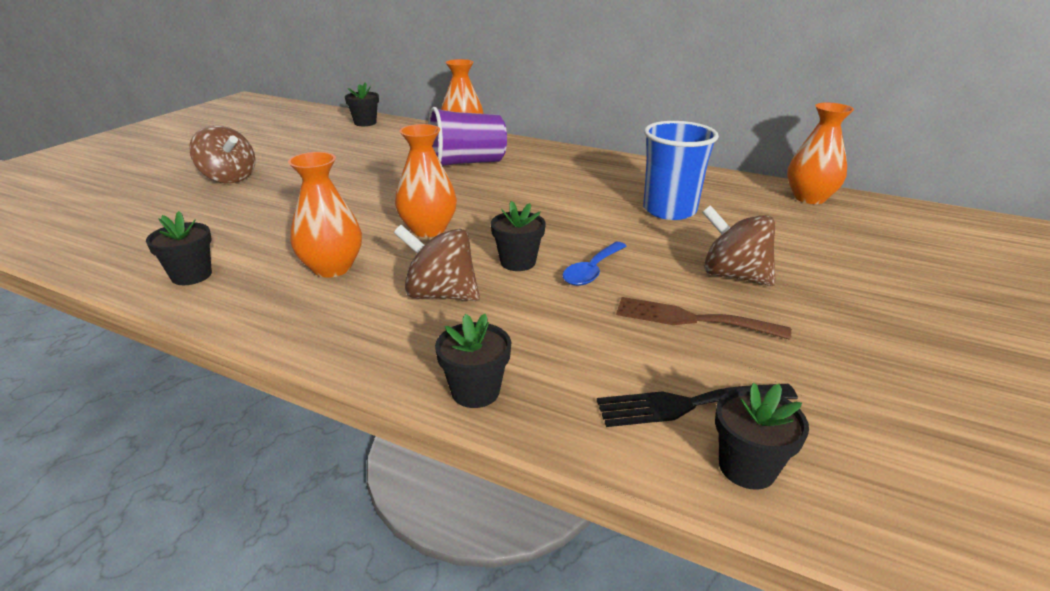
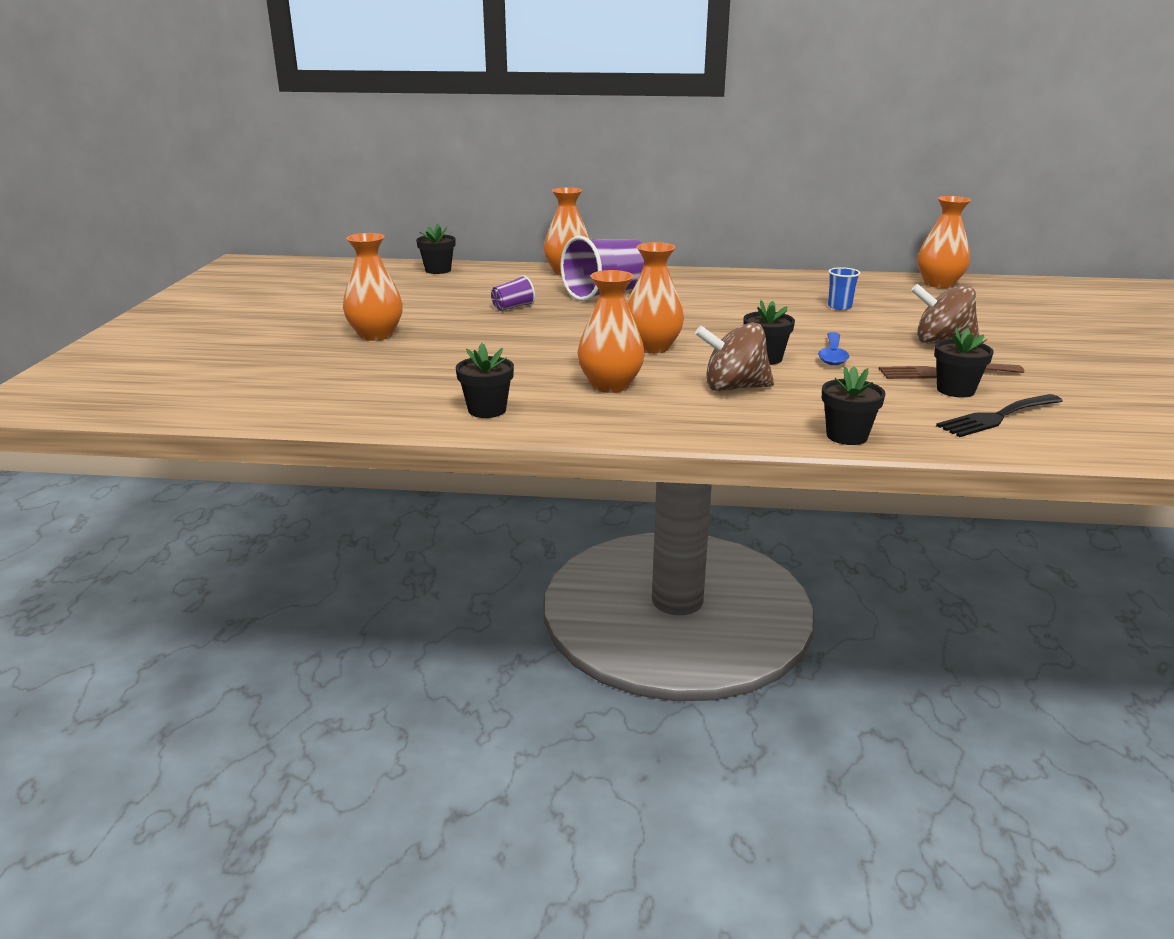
camera: 20 degrees left, 5 degrees down
(229, 178) = (376, 335): brown spinning top -> orange vase
(371, 166) = (513, 307): none -> purple cup
(669, 210) = (839, 307): blue cup -> blue cup, size x0.47
(747, 467) = (1067, 439): black flower pot -> black flower pot (955, 390)

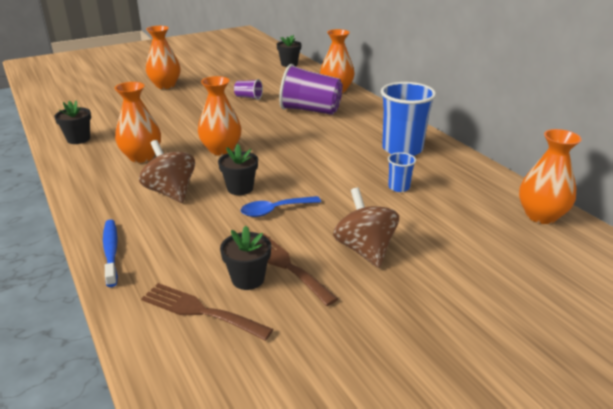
camera: 55 degrees right, 5 degrees up
(761, 287) = (402, 149): none -> blue cup
(847, 436) = (111, 251): black flower pot -> blue toothbrush
(997, 417) = (200, 311): black fork -> brown fork

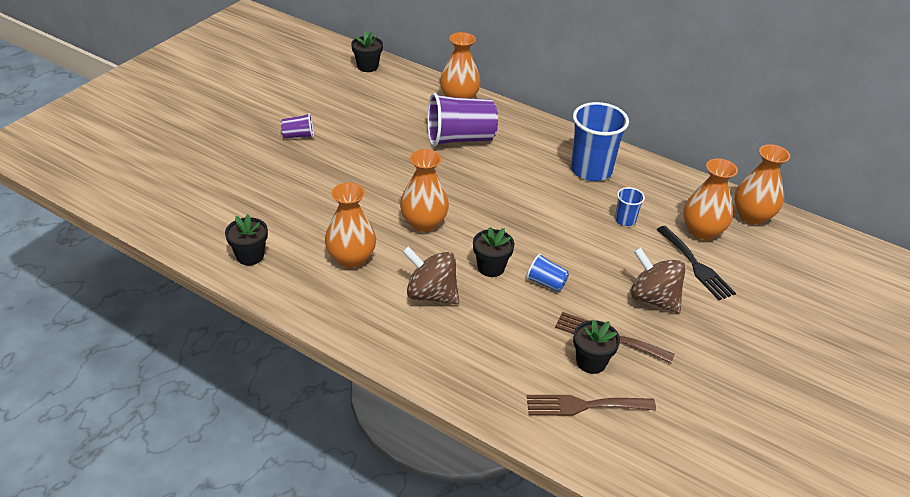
camera: 30 degrees left, 10 degrees up
(111, 251) = (450, 380): blue toothbrush -> none
(165, 85) = (256, 141): orange vase -> orange vase (702, 231)
(248, 97) = (375, 136): purple cup -> purple cup (298, 136)
(275, 210) = (546, 283): blue spoon -> blue cup
(438, 237) = (696, 265): none -> black fork

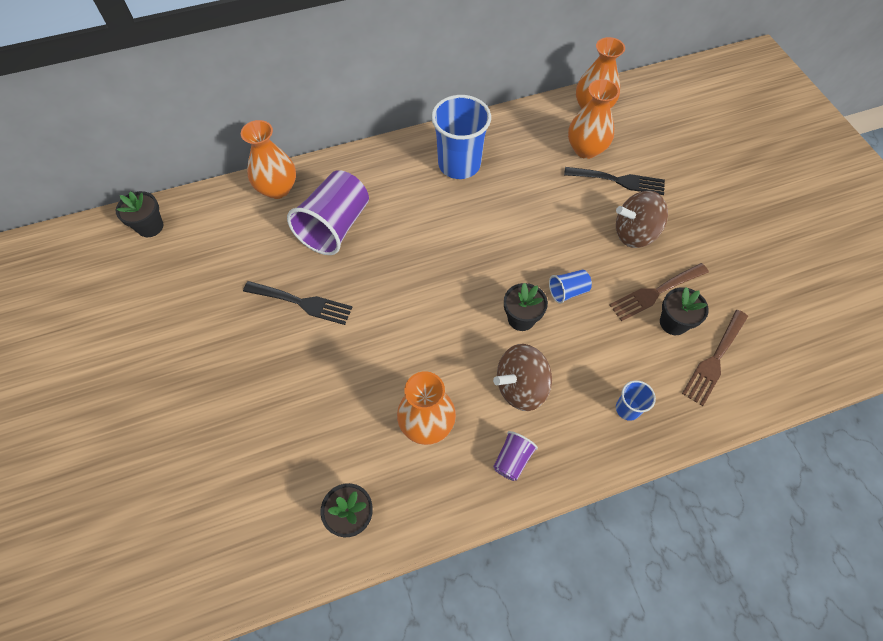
camera: 50 degrees left, 20 degrees up
(298, 136) = (203, 358): purple cup -> purple cup (512, 460)
(383, 155) = (302, 303): none -> black fork
(424, 223) = (426, 332): orange vase -> none
(625, 220) = (536, 186): blue cup -> blue cup (627, 409)

